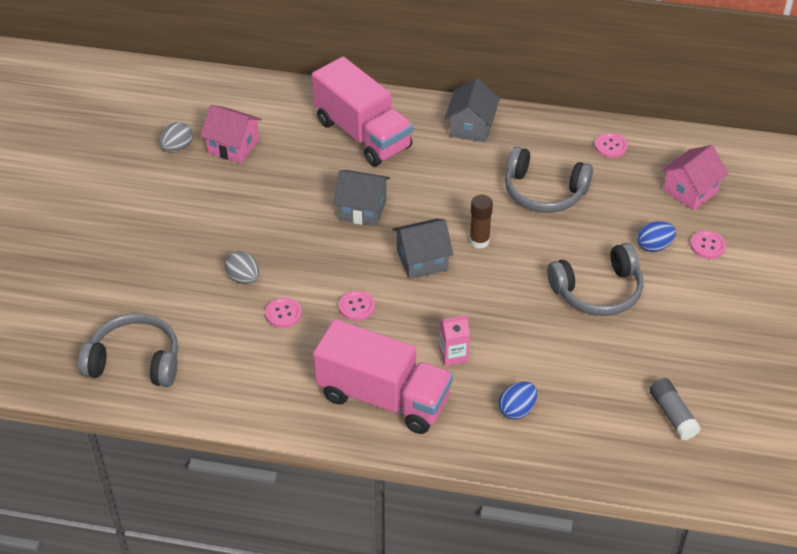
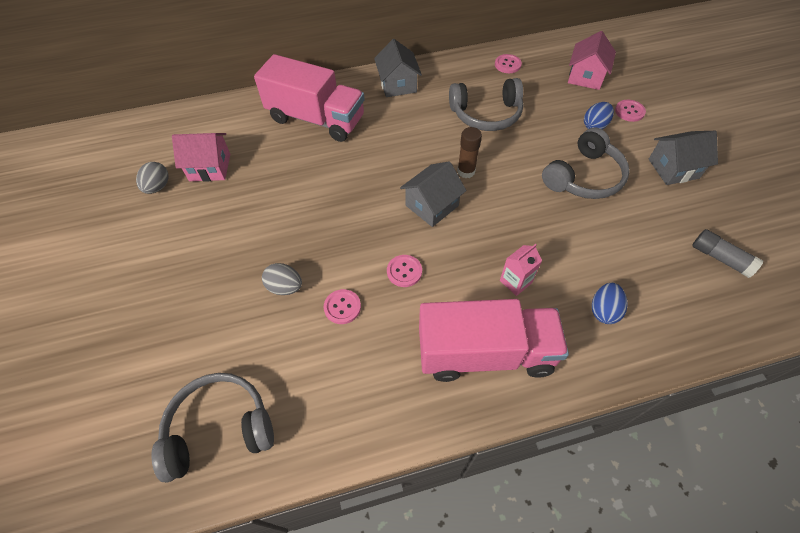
camera: 25 degrees left, 10 degrees up
(362, 209) = (354, 181): grey house -> grey house (673, 168)

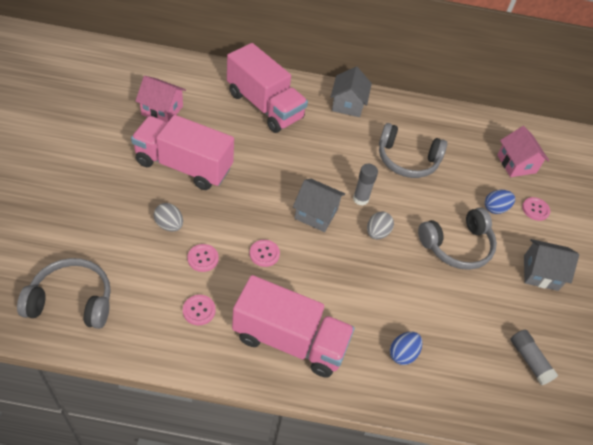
camera: 15 degrees right, 5 degrees down
(158, 187) = (116, 109): grey egg -> grey egg (377, 233)
(265, 216) = (184, 166): none -> pink truck
(432, 205) = (316, 214): grey house -> grey house turned 45 degrees clockwise
(466, 171) = (360, 199): brown glue stick -> grey glue stick
(507, 65) = (453, 125): pink button -> pink button (199, 310)
(515, 281) = (346, 300): pink carton -> none
(585, 77) = (516, 164): pink house -> pink house turned 60 degrees counterclockwise

